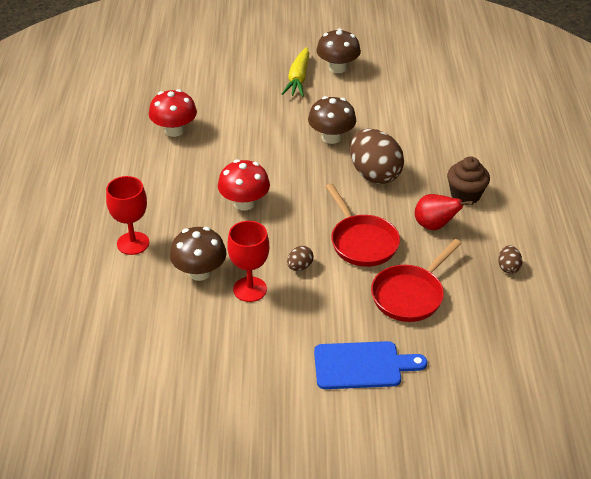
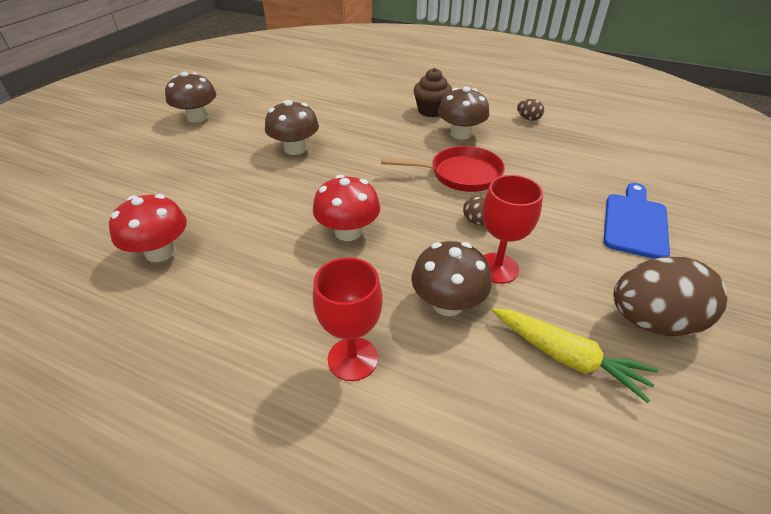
camera: 65 degrees left, 0 degrees up
(298, 79) = (184, 141): yellow carrot -> yellow carrot (567, 357)
(374, 174) = (370, 142): brown egg -> brown egg (652, 321)
(410, 295) = (544, 170): red pan -> none
(434, 226) = (460, 134): red pear -> brown mushroom

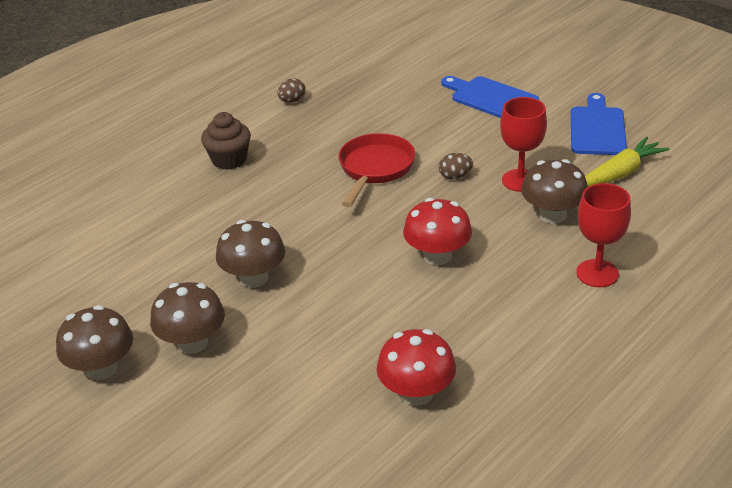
camera: 70 degrees left, 5 degrees down
(460, 134) = (296, 151): brown mushroom -> brown mushroom (192, 342)
(652, 321) = (597, 128): brown egg -> blue cutting board

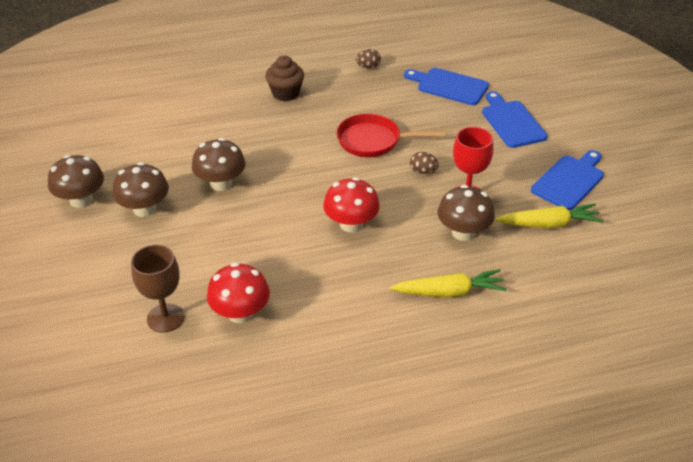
camera: 30 degrees right, 5 degrees up
(340, 439) = (165, 318): none -> brown goblet
(375, 169) = (373, 141): red pan -> red pan turned 135 degrees counterclockwise
(395, 88) = (449, 86): none -> blue cutting board
(597, 273) = (449, 292): red goblet -> yellow carrot

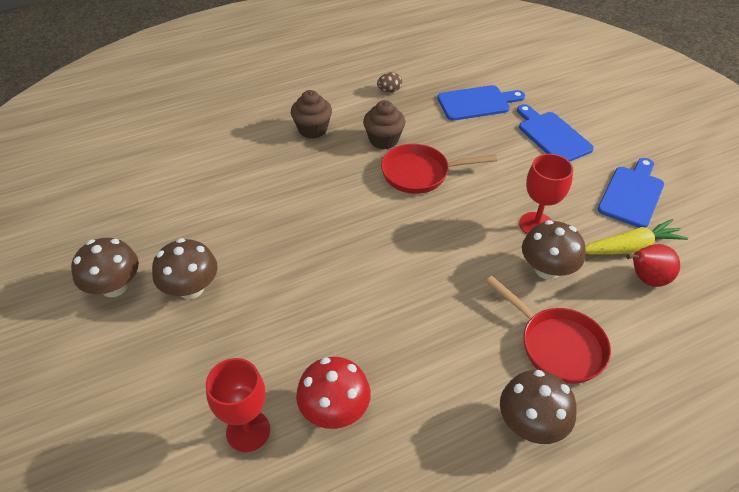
camera: 10 degrees left, 5 degrees up
(165, 318) = (248, 431): brown goblet -> red goblet
(221, 183) = (270, 244): brown mushroom -> brown mushroom (531, 424)
(349, 109) = (383, 140): none -> brown cupcake
(351, 224) = (426, 276): red mushroom -> none
(423, 171) = (482, 202): brown egg -> none
(449, 86) = (477, 103): blue cutting board -> blue cutting board turned 150 degrees clockwise
(449, 292) = (557, 345): yellow carrot -> red pan
(553, 251) = (646, 279): none -> red pear

